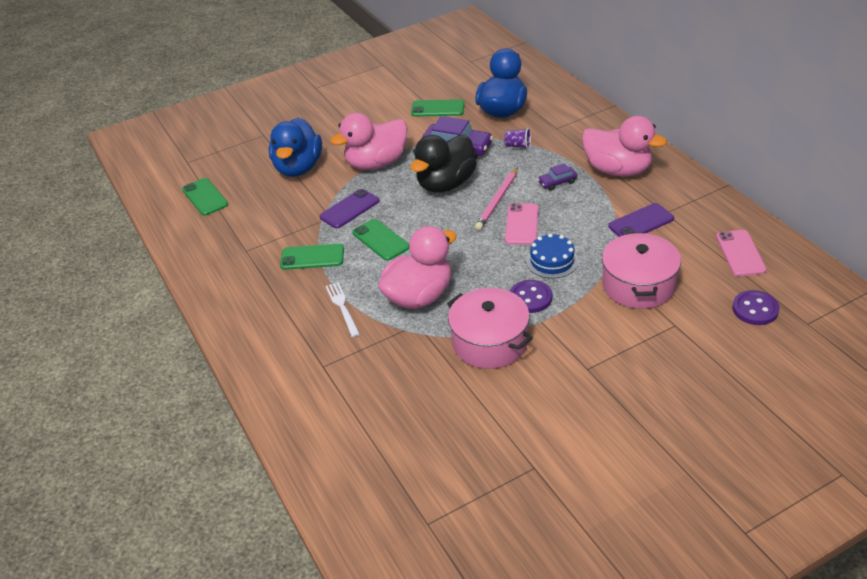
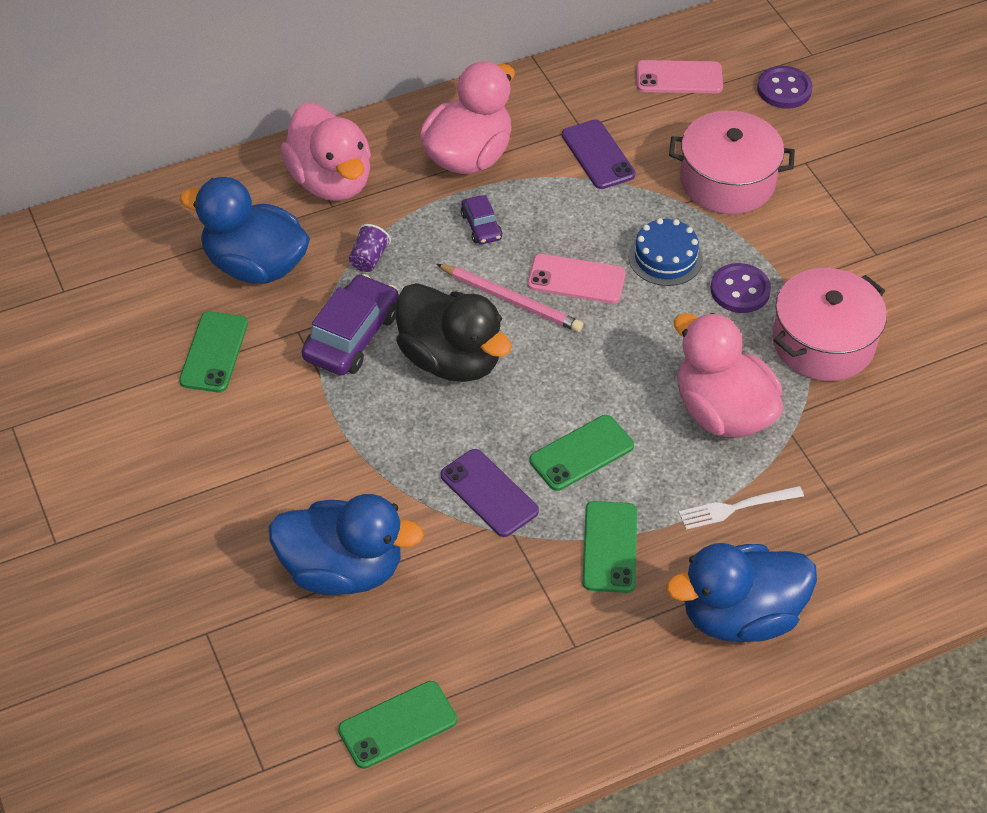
camera: 90 degrees left, 10 degrees up
(261, 314) = (740, 616): none -> blue duck
(376, 163) = (362, 450): pink duck -> pink duck (331, 181)

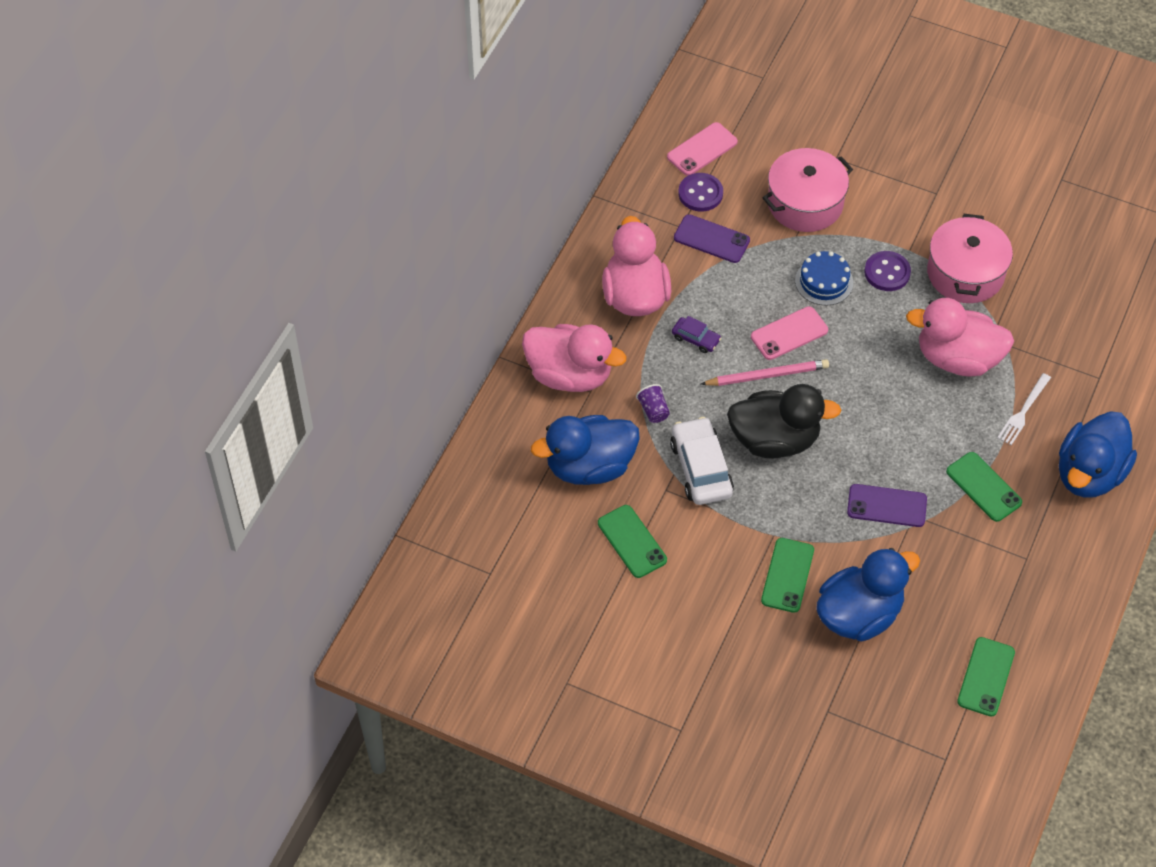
camera: 40 degrees left, 5 degrees up
(351, 336) = (701, 468): purple car -> white car
(581, 453) = (910, 442): green phone -> green phone (787, 575)
(784, 89) = (772, 114): purple button -> purple button (700, 193)

